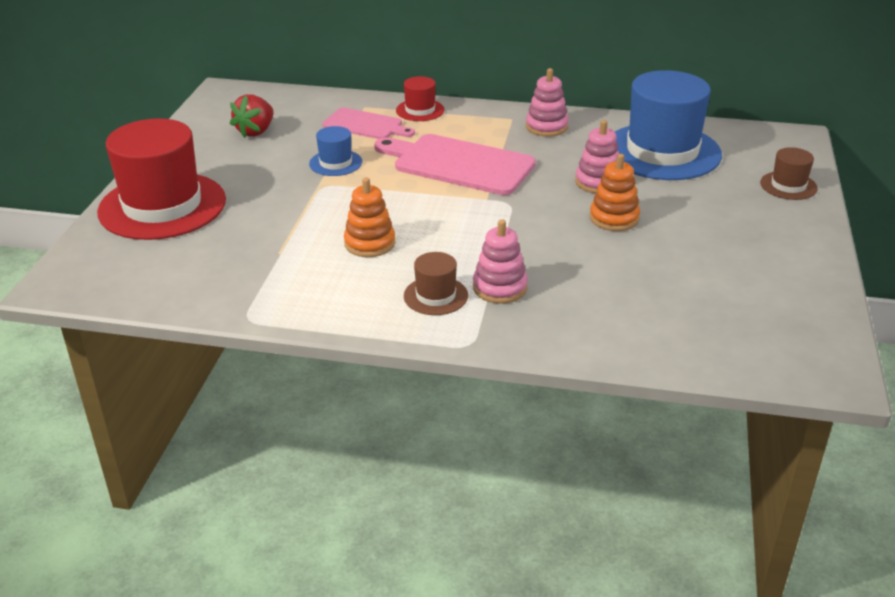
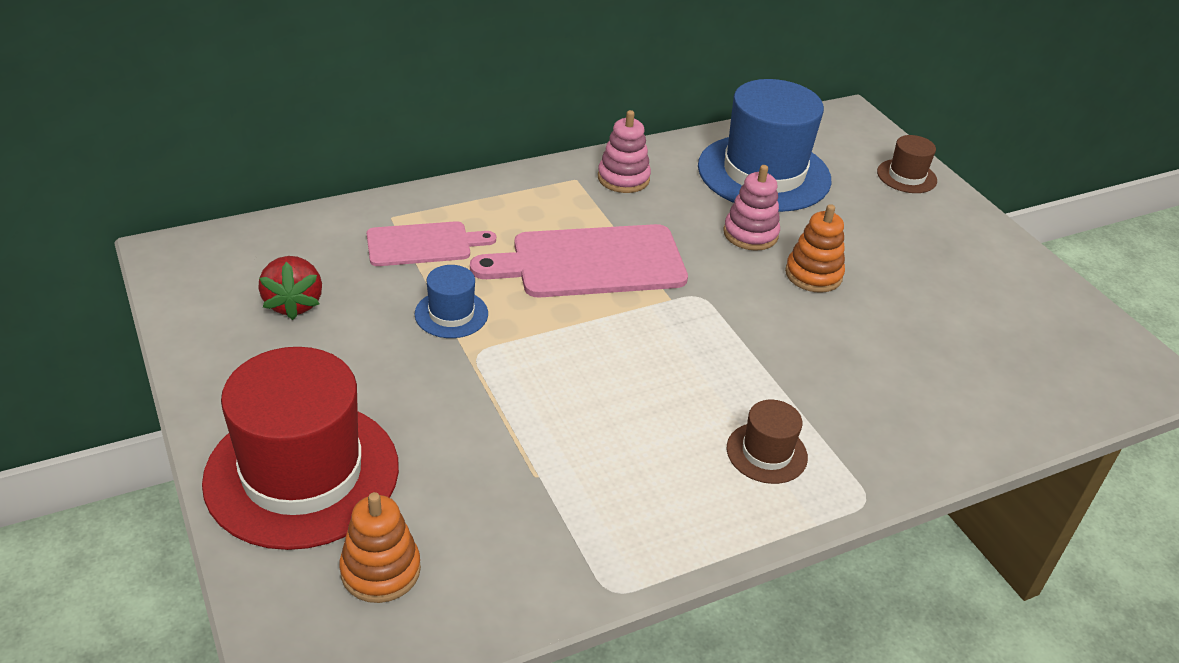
camera: 40 degrees left, 5 degrees up
(369, 243) = (621, 414): orange stacking toy -> orange stacking toy (380, 570)
(420, 110) = (463, 200): red hat -> none
(500, 288) = (812, 411): pink stacking toy -> none

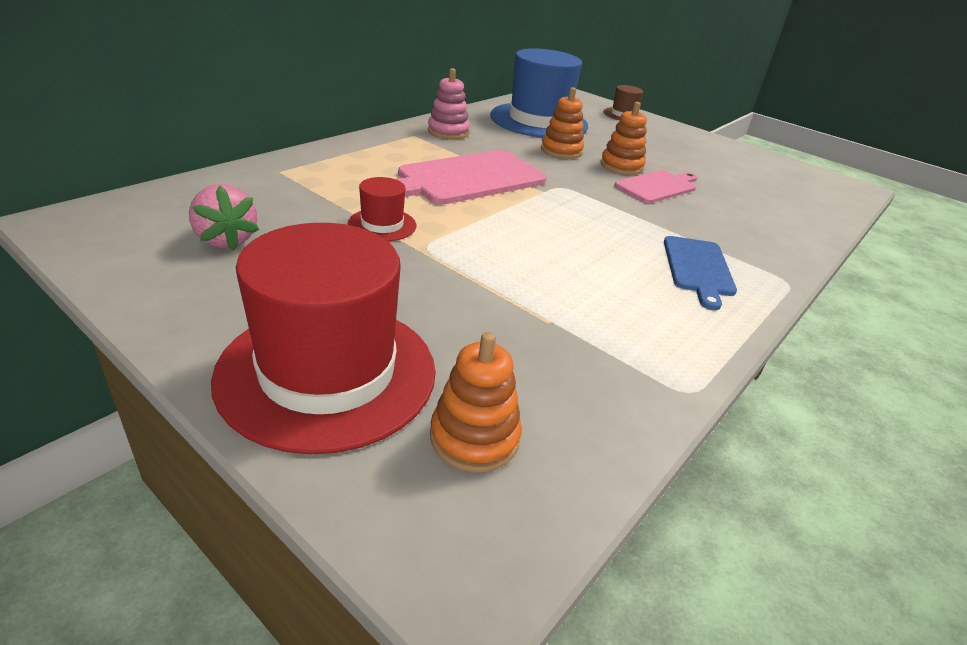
camera: 25 degrees left, 5 degrees down
(294, 304) = (226, 240): red strawberry -> pink strawberry
(423, 244) = (322, 184): pink cutting board -> pink cutting board (658, 186)
(451, 314) = (382, 225): blue hat -> red hat
(750, 234) = (561, 151): pink stacking toy -> orange stacking toy
(766, 453) = (698, 268): brown hat -> blue cutting board

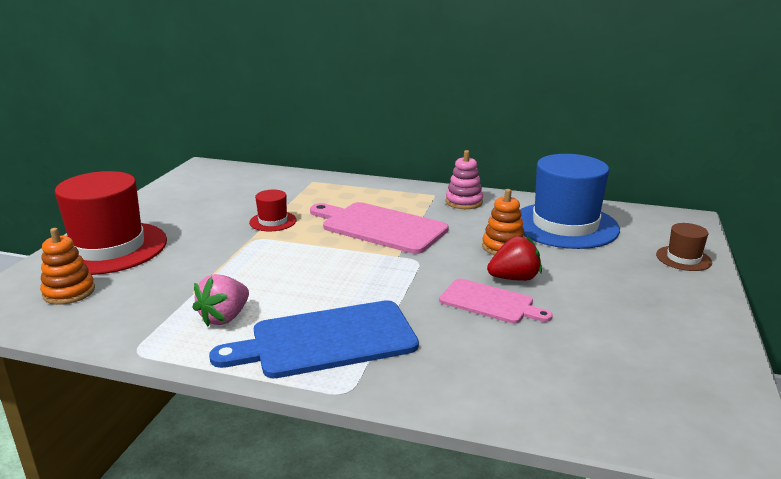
camera: 70 degrees right, 10 degrees down
(226, 240) = (215, 195): pink strawberry -> pink strawberry (225, 317)
(621, 166) = (514, 278): orange stacking toy -> red strawberry
(698, 268) = (326, 340): blue cutting board -> blue cutting board, size x1.65

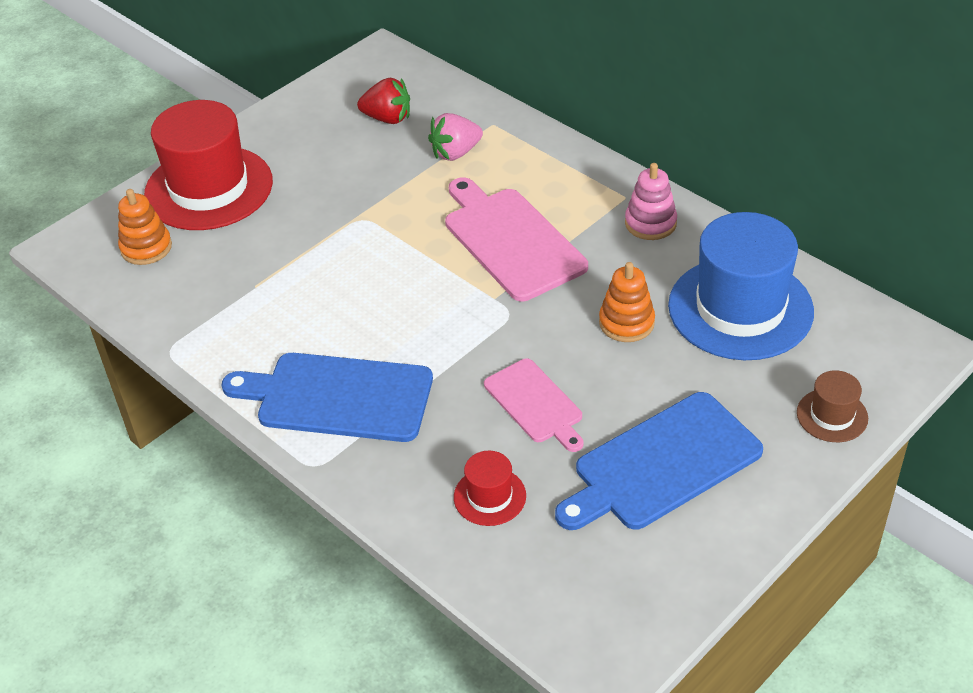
camera: 30 degrees right, 20 degrees up
(225, 317) = (265, 333): pink strawberry -> pink strawberry (455, 153)
(273, 221) = (398, 192): red hat -> red hat (489, 496)
(514, 278) = (593, 377): red strawberry -> red strawberry (387, 118)
(616, 310) = (661, 464): none -> blue cutting board

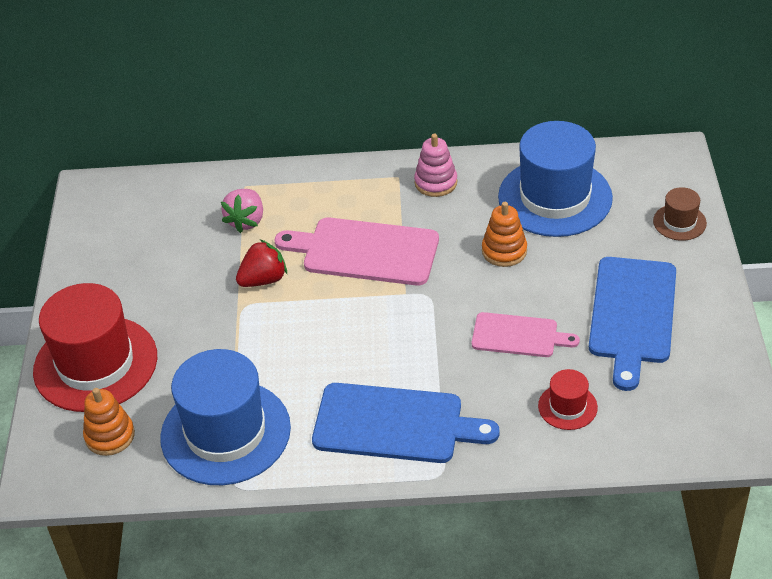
camera: 45 degrees left, 0 degrees up
(218, 305) = (225, 432): none -> blue hat
(338, 397) = (395, 424): blue cutting board -> blue cutting board turned 135 degrees counterclockwise
(387, 118) = (162, 229): red strawberry -> red strawberry (263, 280)

